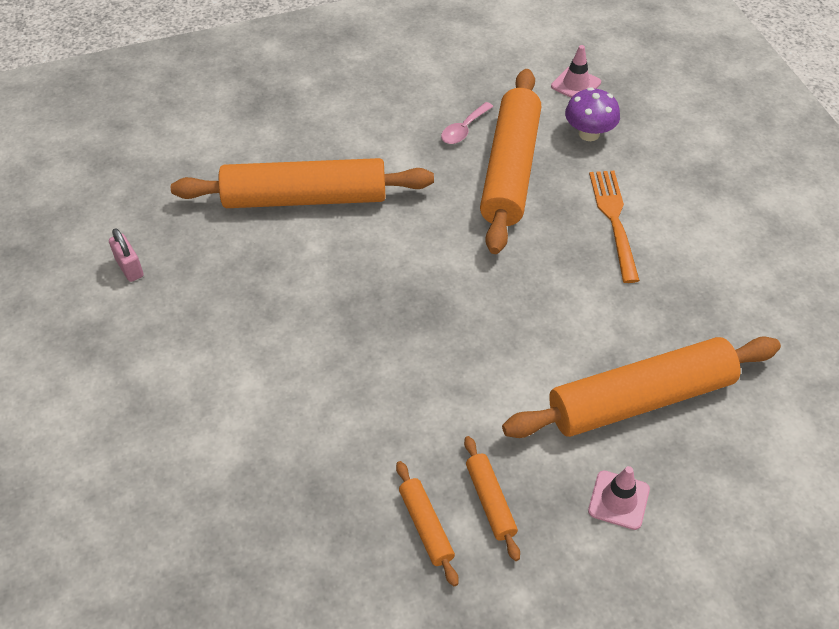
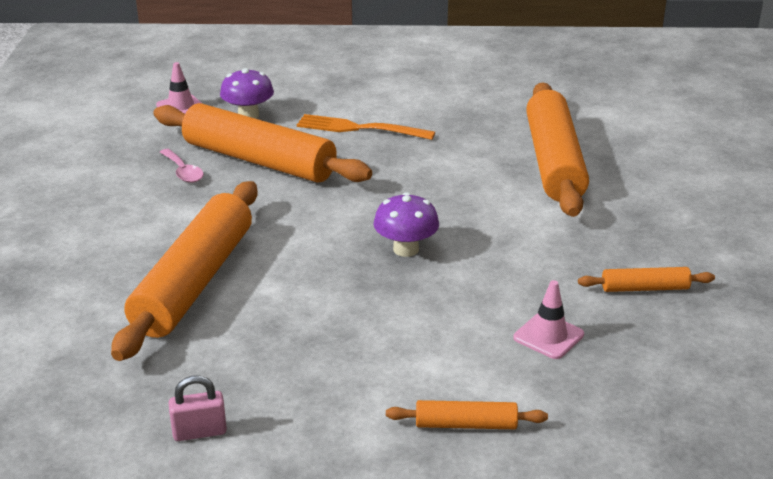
camera: 70 degrees left, 20 degrees down
(411, 318) = (406, 249): none -> purple mushroom
(490, 501) = (629, 250): orange rolling pin -> orange rolling pin (465, 424)
(618, 500) = (646, 193): pink traffic cone -> pink traffic cone (548, 336)

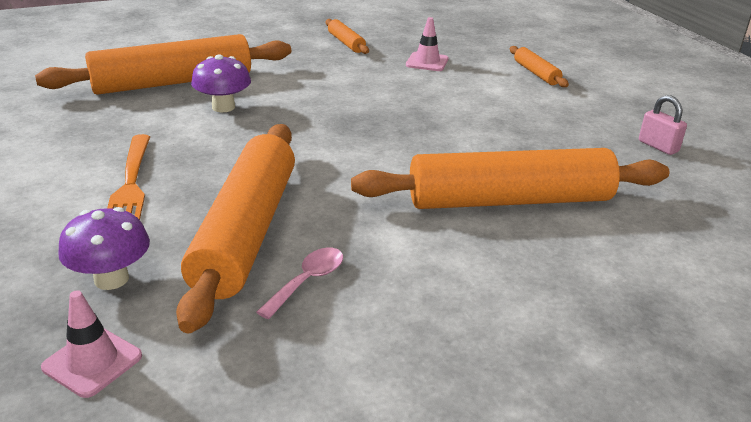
camera: 115 degrees left, 0 degrees up
(406, 249) = (366, 118): purple mushroom -> purple mushroom (223, 107)

